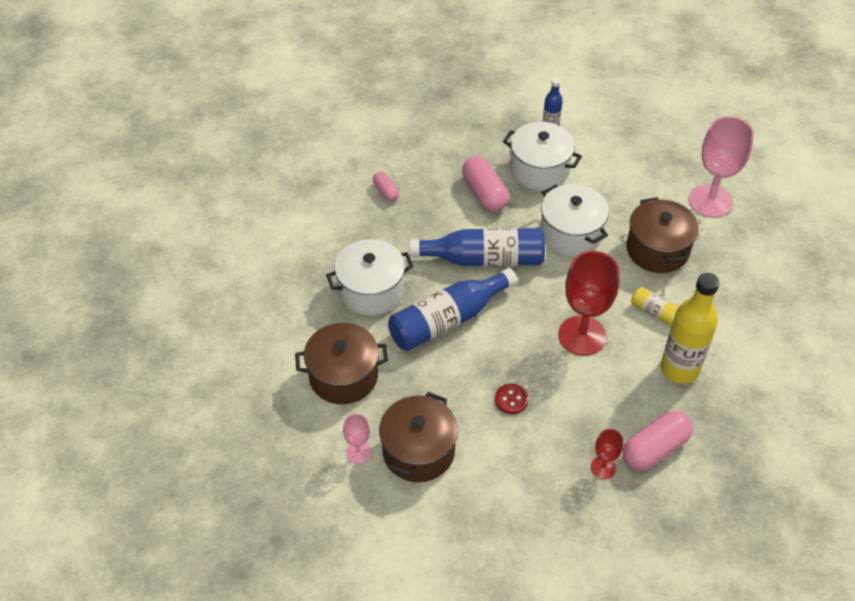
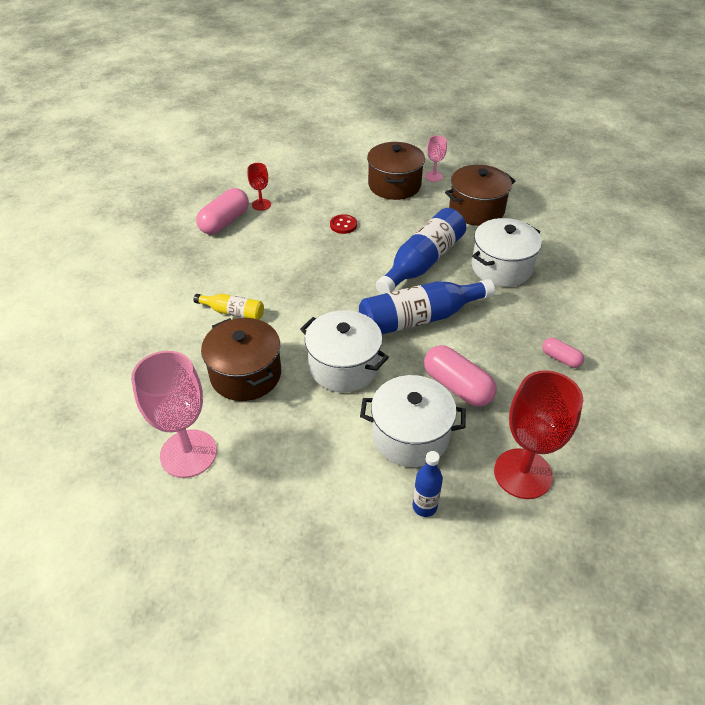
camera: 160 degrees right, 5 degrees down
(582, 336) = (302, 279): red goblet -> red goblet (522, 473)
(679, 369) = (210, 275): yellow bottle -> none

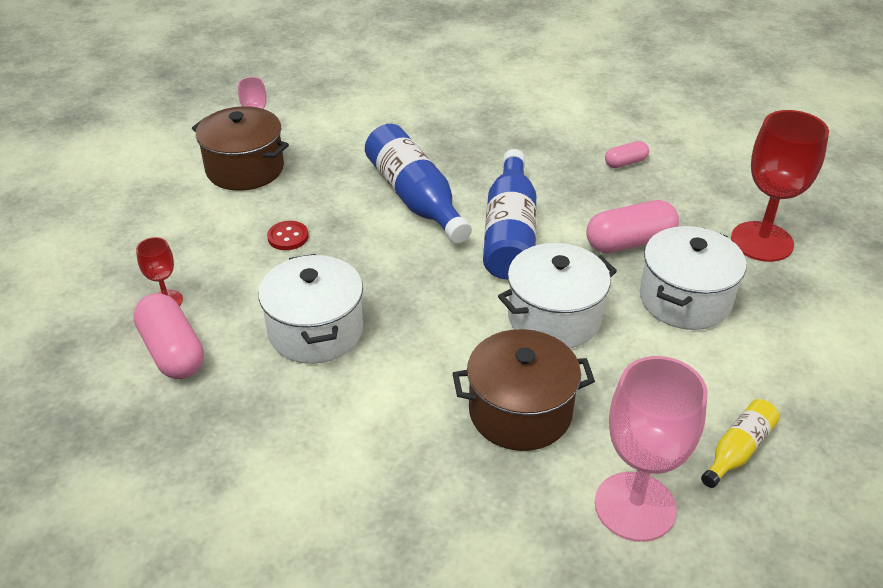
camera: 65 degrees left, 5 degrees down
(233, 312) = (389, 394): yellow bottle -> yellow bottle (738, 450)
(424, 506) = (782, 321): blue bottle -> none
(476, 210) = (353, 127): brown pot -> none
(501, 267) = (466, 147): white pot -> white pot (315, 331)

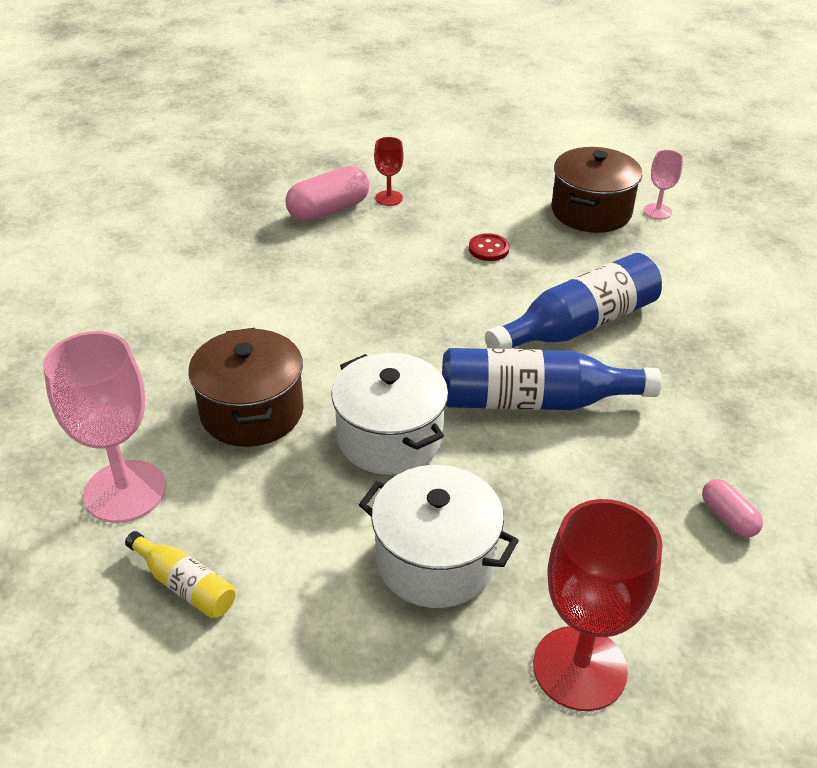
camera: 85 degrees right, 0 degrees up
(315, 331) = (357, 278): white pot -> none
(629, 242) = (542, 511): pink capsule -> none

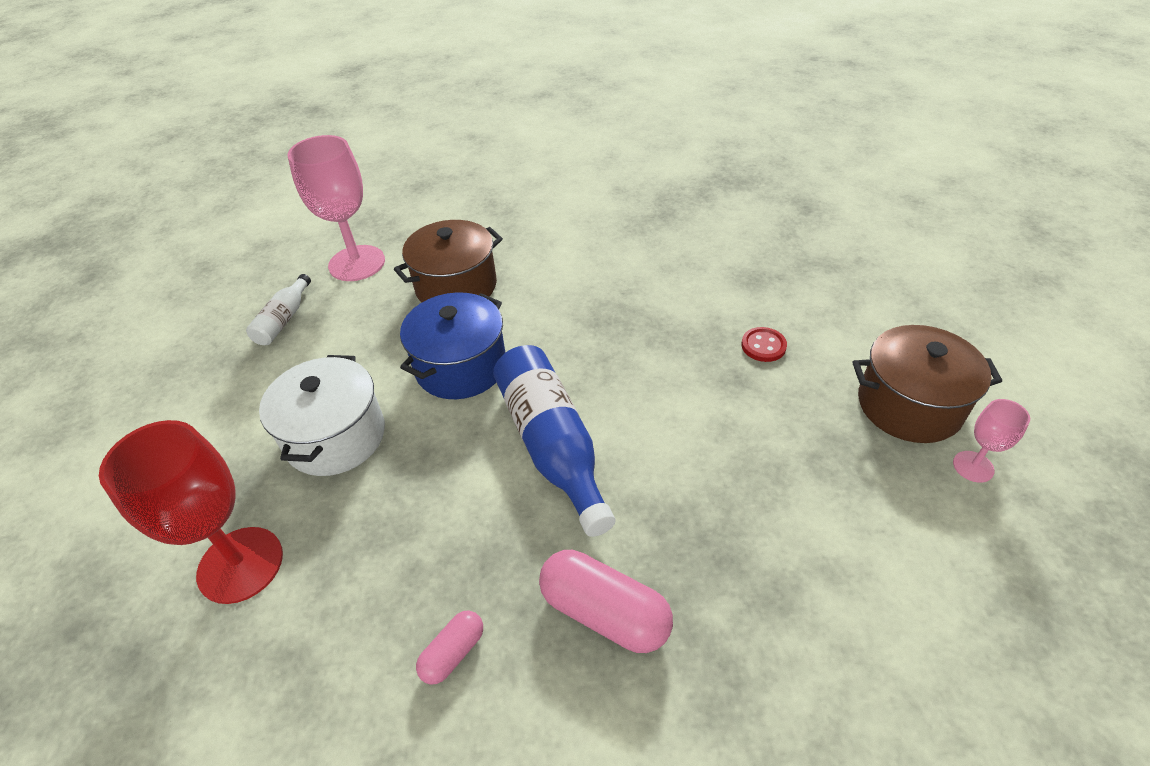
camera: 70 degrees right, 5 degrees up
(185, 585) = (284, 319): yellow bottle -> white bottle
(328, 210) = (733, 232): pink capsule -> pink capsule (604, 612)
(389, 198) = (785, 258): red goblet -> none
(389, 437) = (461, 366): white pot -> blue pot
(578, 325) = (689, 448): blue bottle -> none

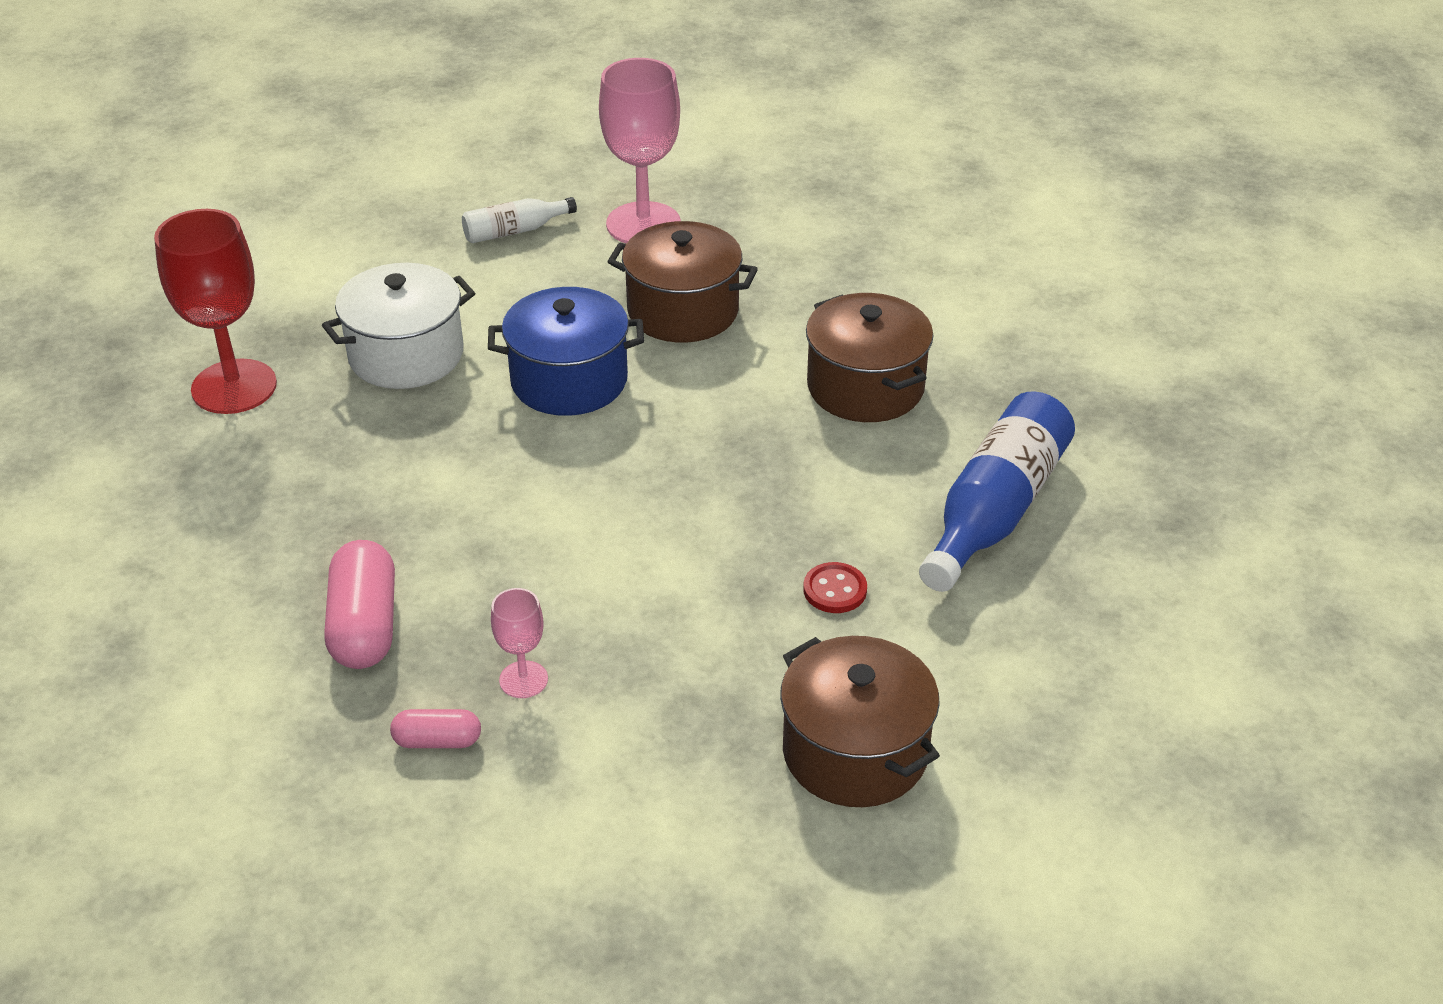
camera: 50 degrees right, 5 degrees down
(453, 653) = (253, 553): pink capsule -> pink capsule (437, 741)
(552, 445) = (525, 497): blue bottle -> blue bottle (995, 510)
(603, 252) = (865, 387): none -> brown pot
(973, 466) = (801, 838): pink goblet -> pink goblet (523, 679)

